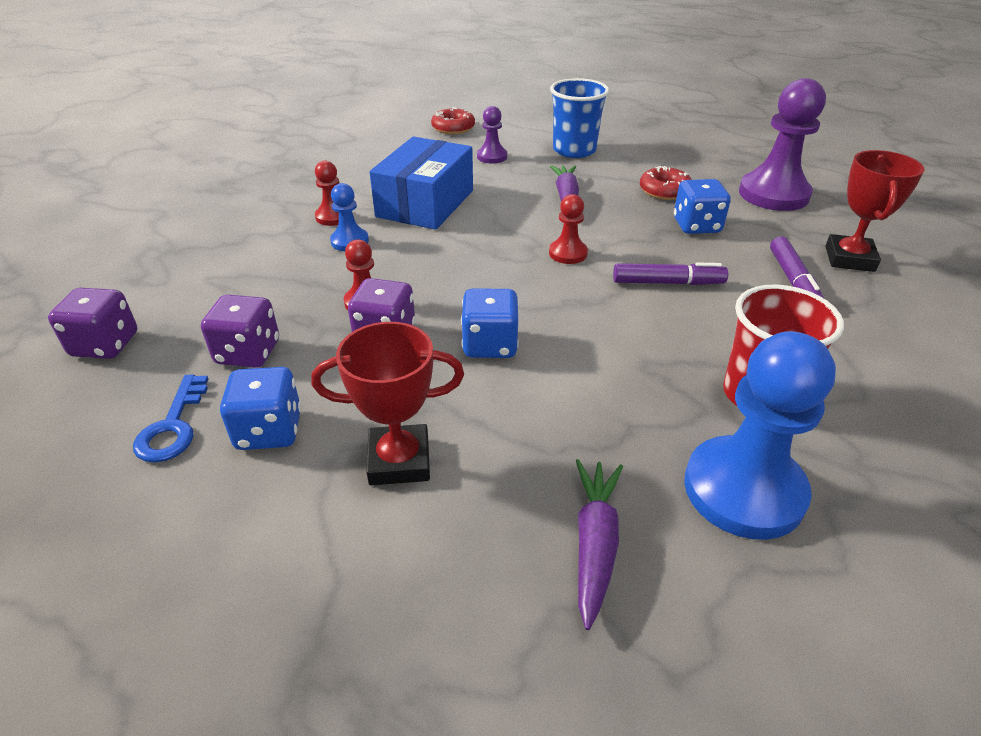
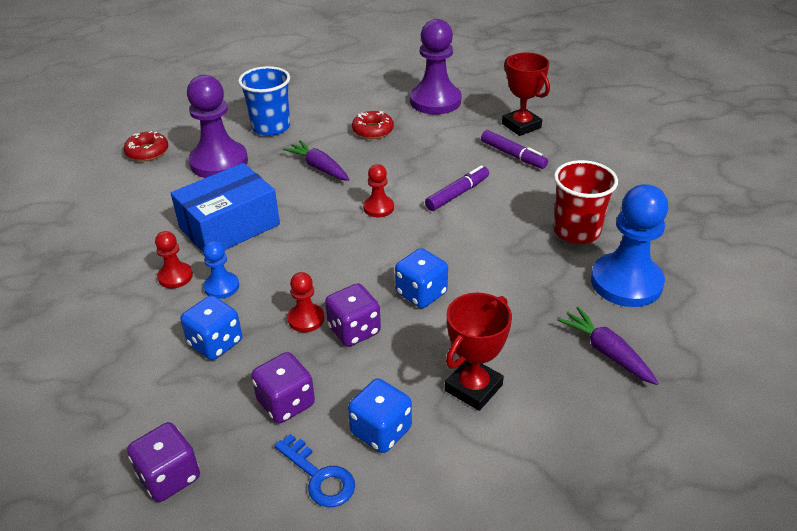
camera: 45 degrees left, 0 degrees up
(425, 203) = (229, 226): blue box -> blue box turned 75 degrees clockwise
(492, 157) = (219, 162): purple pawn -> purple pawn, size x2.02
(696, 226) = (423, 146): blue dice -> blue dice (215, 343)

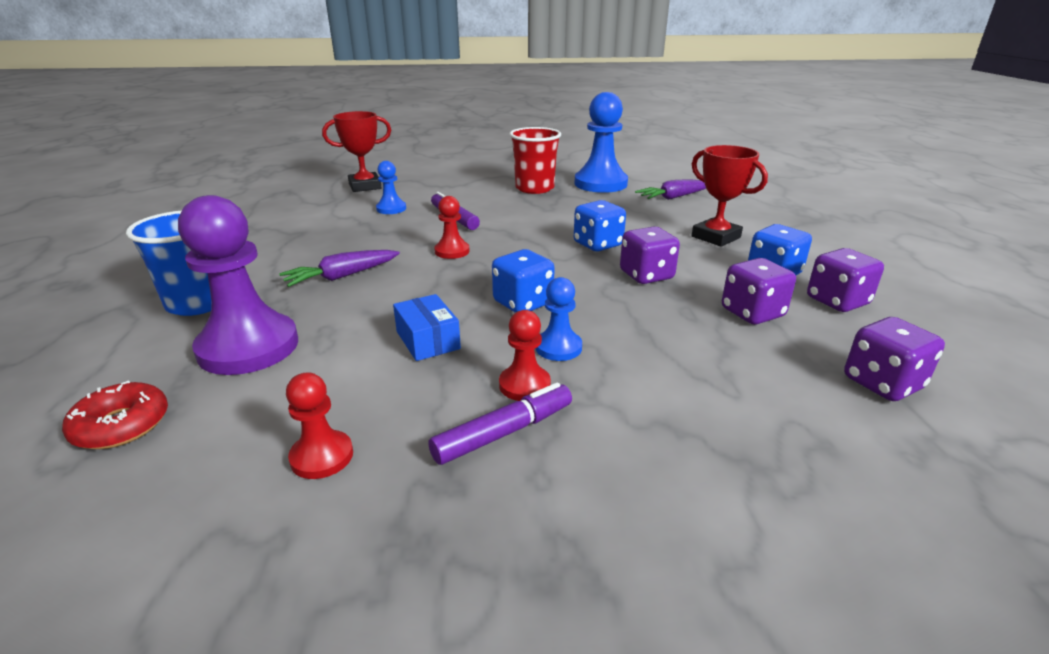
camera: 80 degrees left, 10 degrees down
(215, 343) = (665, 353): blue dice -> blue dice (523, 303)
(229, 226) = (428, 340): blue box -> blue box, size x0.52
(306, 319) = (627, 297): red pawn -> red pawn (322, 456)
(319, 476) = (837, 301): blue key -> purple dice
(373, 130) = (293, 243): red donut -> none
(435, 101) = (272, 211): purple pawn -> none
(466, 154) = (391, 209): none -> blue pawn
(512, 155) = (410, 194): purple marker -> purple marker (503, 433)

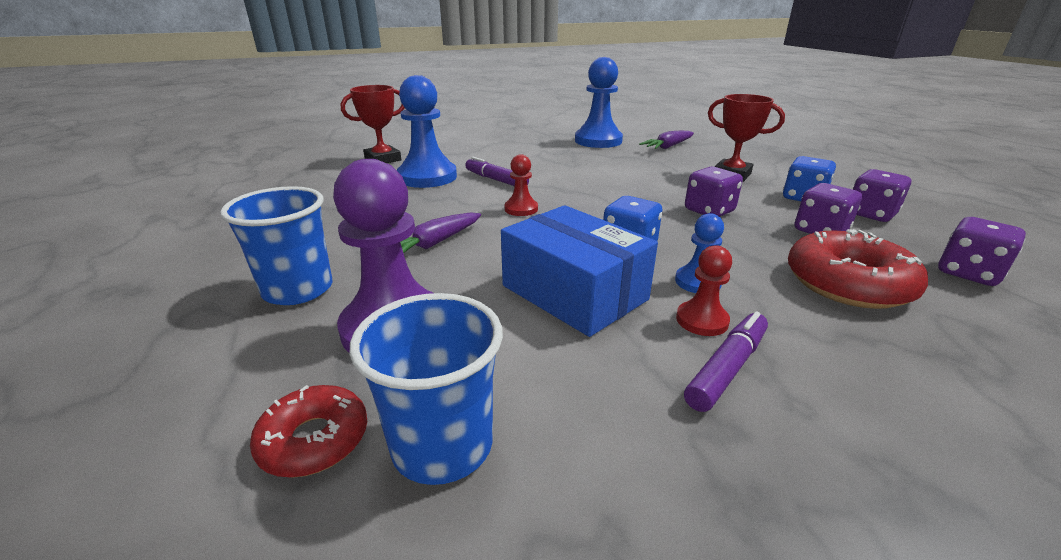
camera: 15 degrees left, 0 degrees up
(208, 448) = (442, 445): none -> blue cup
(322, 456) = (575, 428): red pawn -> none
(391, 209) = (427, 177): blue pawn -> blue pawn, size x2.02
(428, 340) = (574, 292): blue box -> blue box, size x1.93
(534, 188) = (545, 149): red cup -> none
(597, 244) = (644, 190): blue dice -> none
(721, 373) = (847, 283): none -> red donut

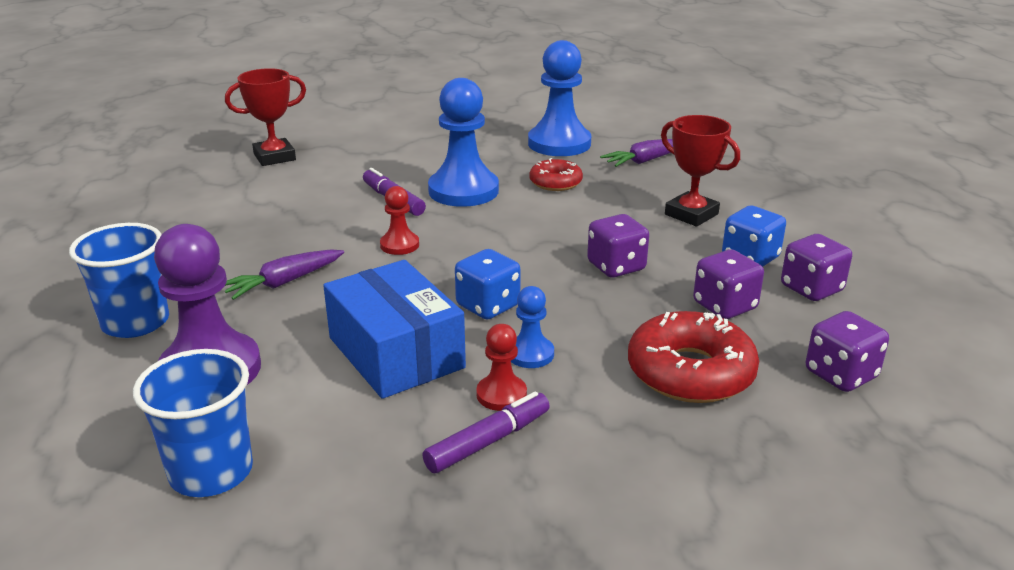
camera: 10 degrees right, 0 degrees up
(314, 440) = (116, 456): red donut -> red donut (555, 182)
(427, 177) = (315, 189): blue pawn -> blue pawn (463, 191)

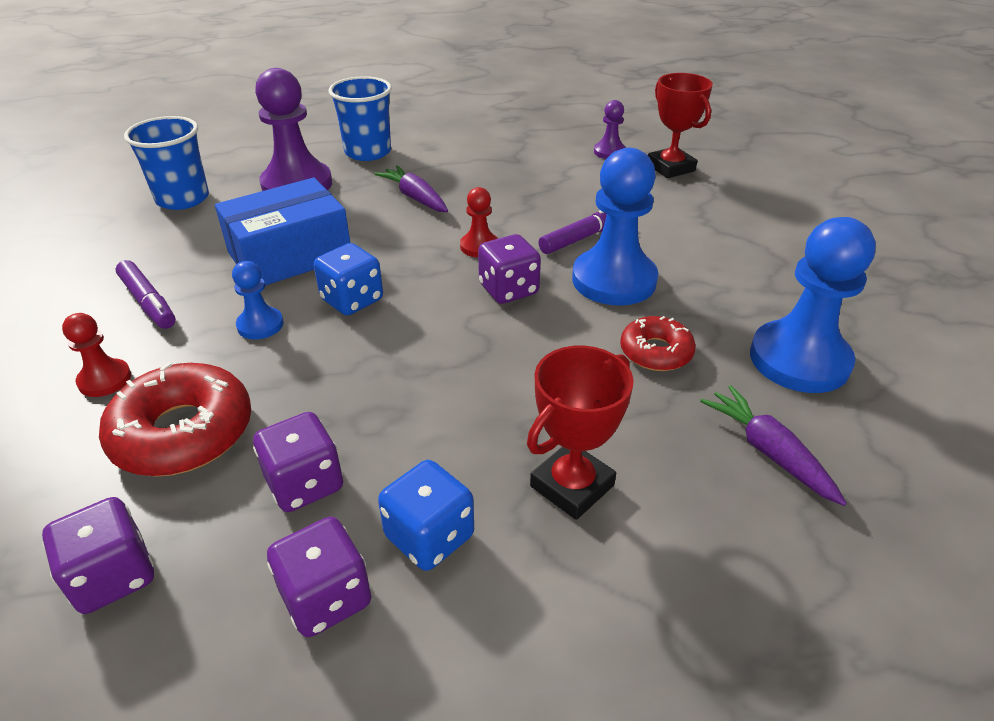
camera: 90 degrees right, 10 degrees up
(225, 180) = (609, 152): none -> purple pawn
(501, 395) = (206, 308): red pawn -> red pawn (105, 380)
(616, 266) = (419, 393): purple dice -> purple dice (508, 290)

